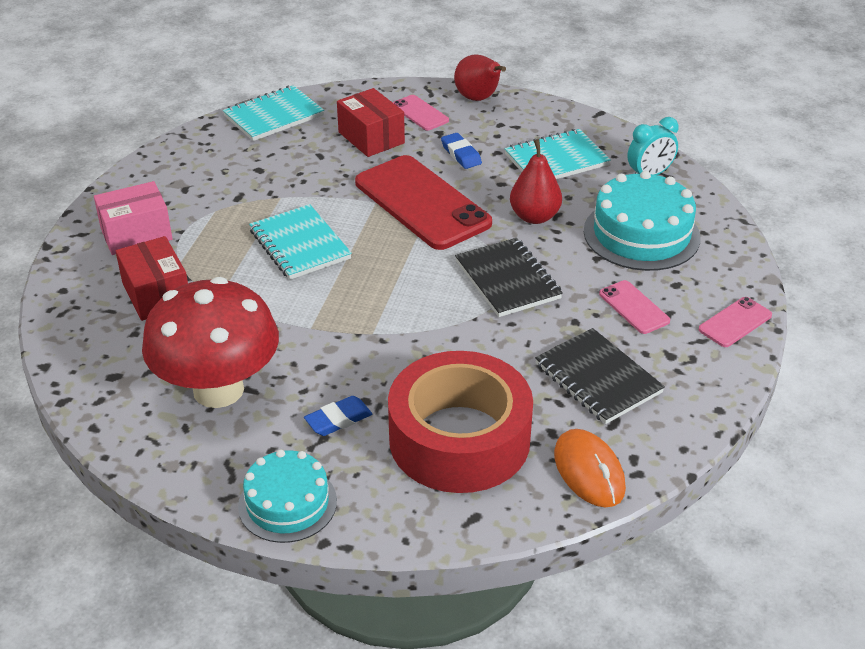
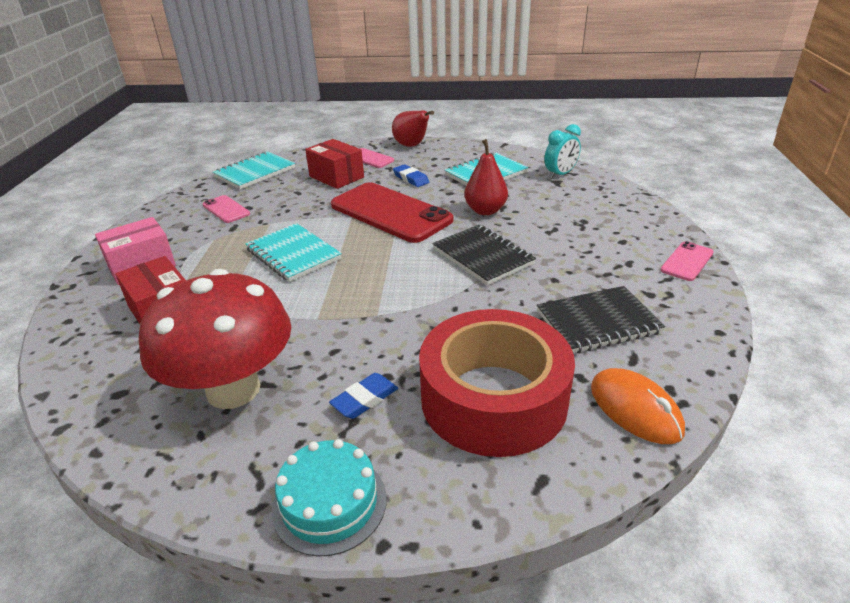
camera: 10 degrees left, 5 degrees down
(597, 378) = (598, 322): black notebook -> black notebook turned 60 degrees counterclockwise
(634, 307) = (598, 262): pink phone -> pink phone (226, 209)
(641, 234) = (575, 211): turquoise cake -> none

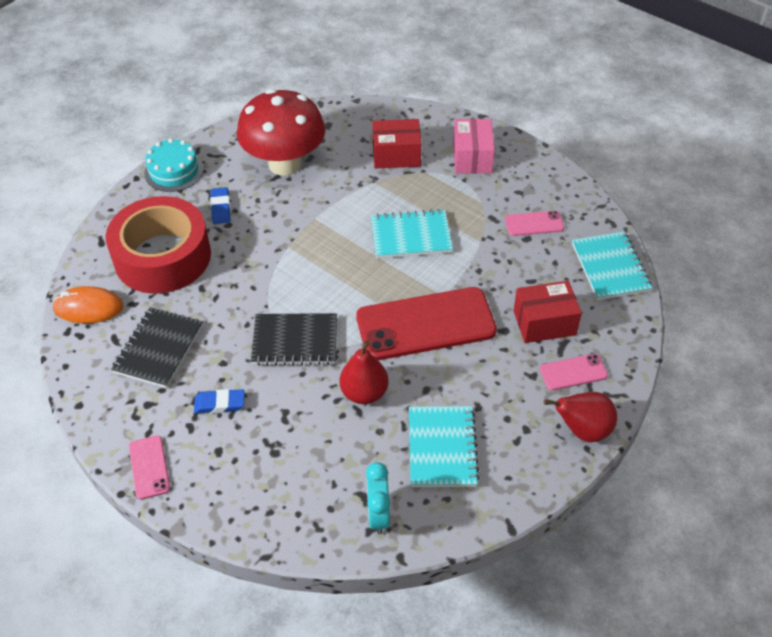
camera: 125 degrees right, 15 degrees up
(411, 179) = (487, 378): blue eraser -> blue eraser (220, 404)

